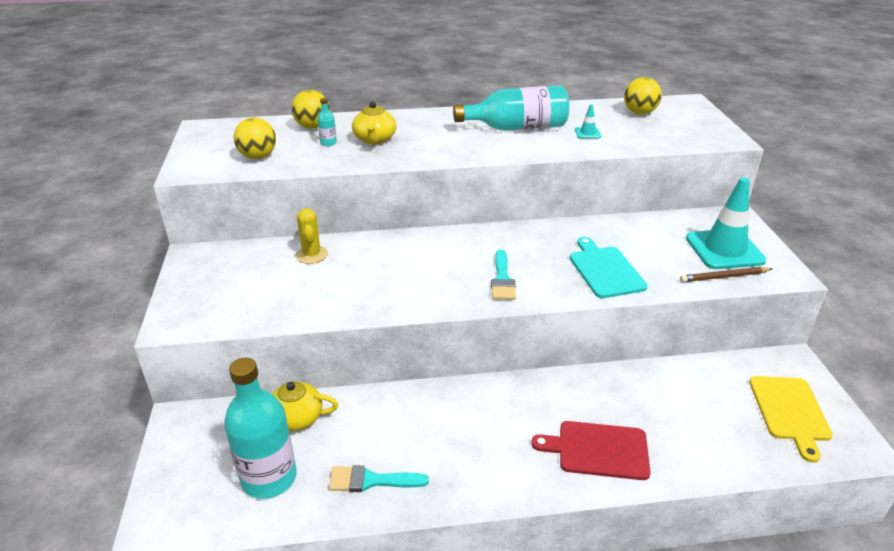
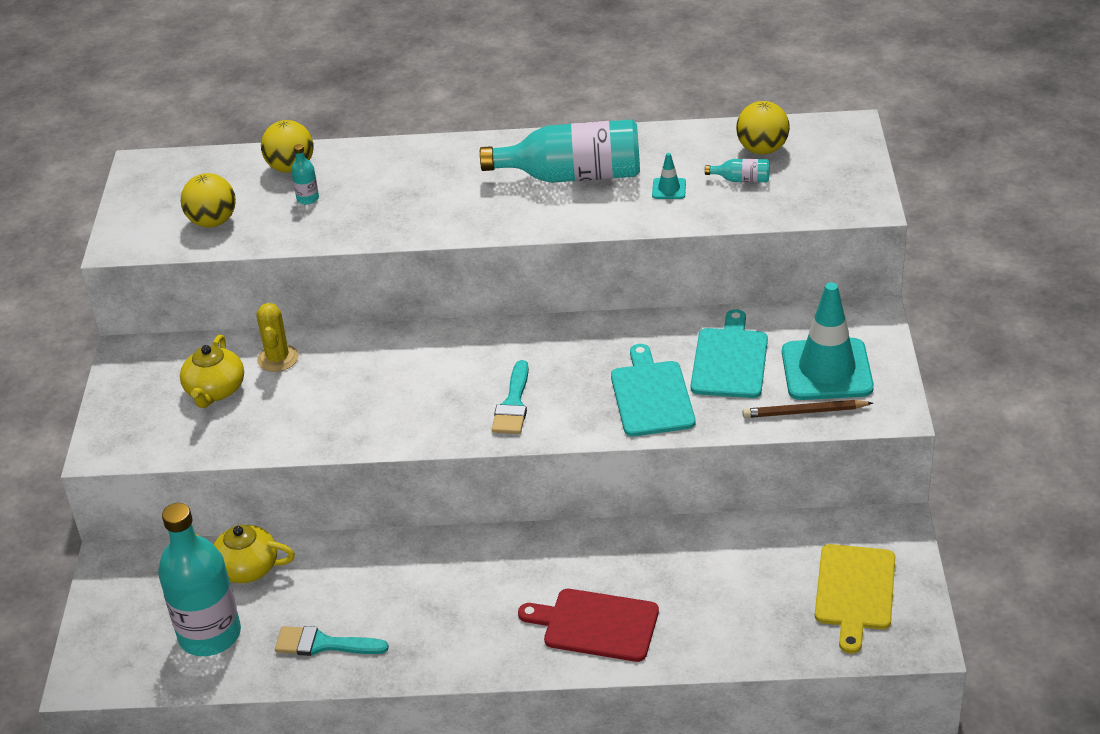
camera: 10 degrees right, 5 degrees up
(375, 140) = (371, 194): yellow teapot -> yellow teapot (215, 391)
(635, 128) = (741, 179): none -> turquoise bottle
(651, 245) = (729, 360): none -> turquoise cutting board

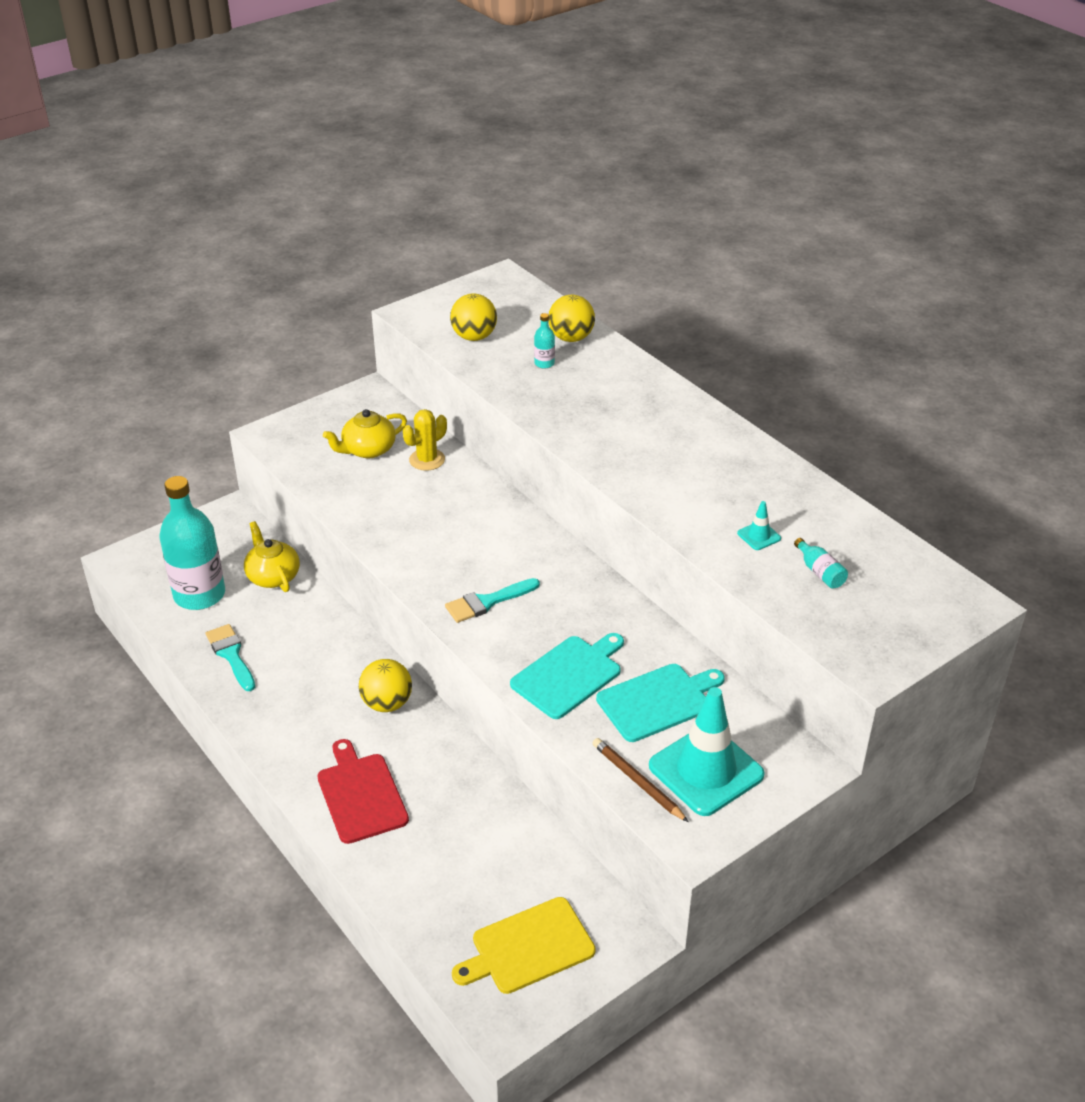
camera: 50 degrees right, 0 degrees up
(573, 175) = (716, 475): turquoise bottle -> none
(762, 149) = (877, 564): yellow ball -> yellow ball (387, 703)

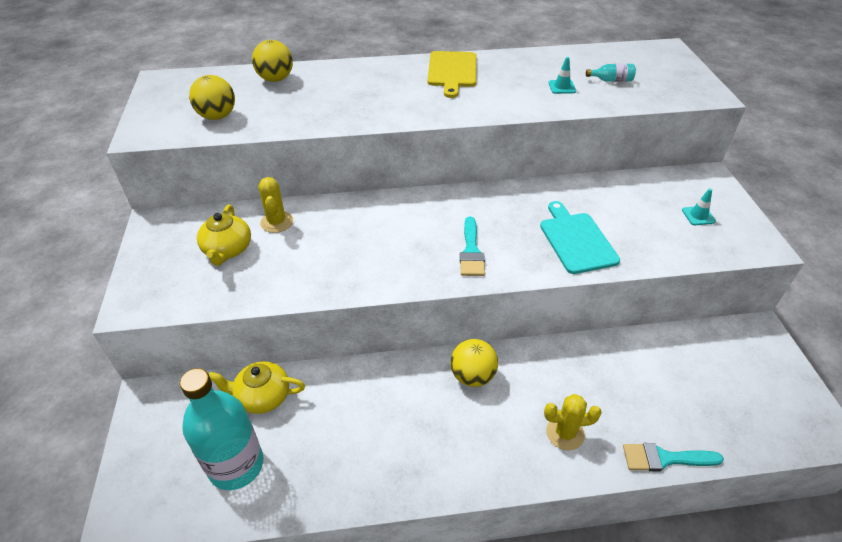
camera: 60 degrees left, 5 degrees up
(231, 655) = (338, 468): turquoise brush -> turquoise brush (664, 458)
(360, 795) = (565, 433): red cutting board -> yellow cactus
(528, 947) = (756, 389): yellow cutting board -> yellow cutting board (452, 71)
(544, 363) = (291, 99): turquoise bottle -> none
(638, 781) = (698, 248): brown pencil -> none
(657, 701) = (624, 211): turquoise cutting board -> none
(706, 770) = (698, 216): turquoise traffic cone -> turquoise traffic cone, size x0.41

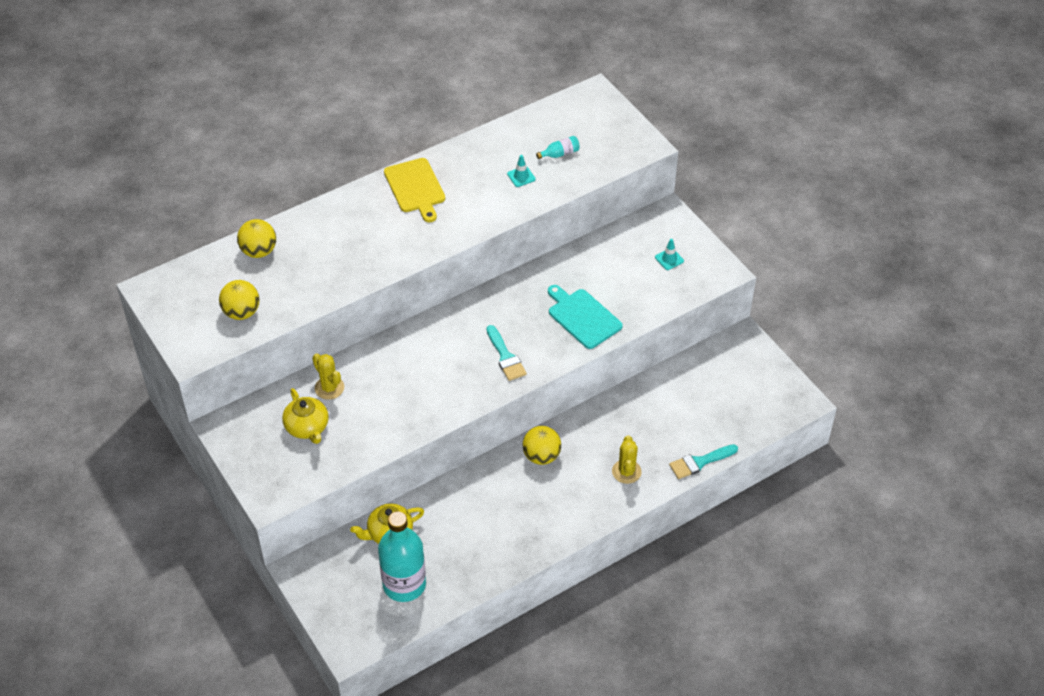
camera: 25 degrees left, 5 degrees up
(565, 433) = (626, 471): yellow cactus -> yellow cactus turned 60 degrees counterclockwise

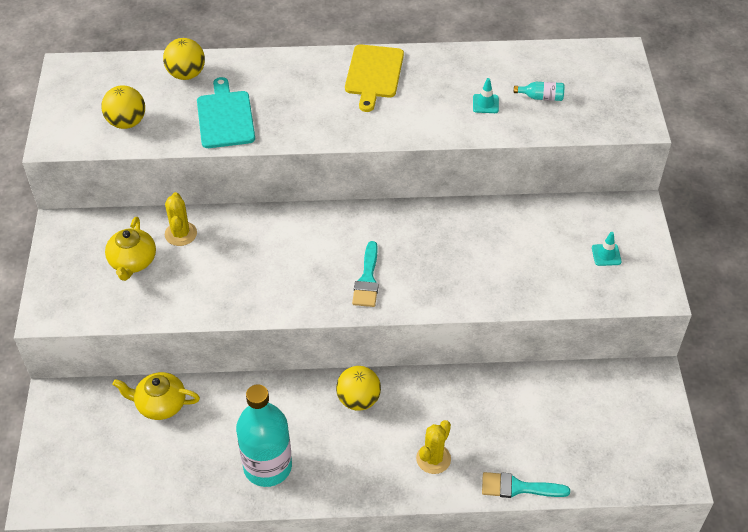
camera: 30 degrees right, 0 degrees up
(404, 584) = (136, 463): turquoise bottle -> turquoise bottle (267, 466)
(582, 317) = (473, 274): turquoise cutting board -> turquoise cutting board (225, 117)

